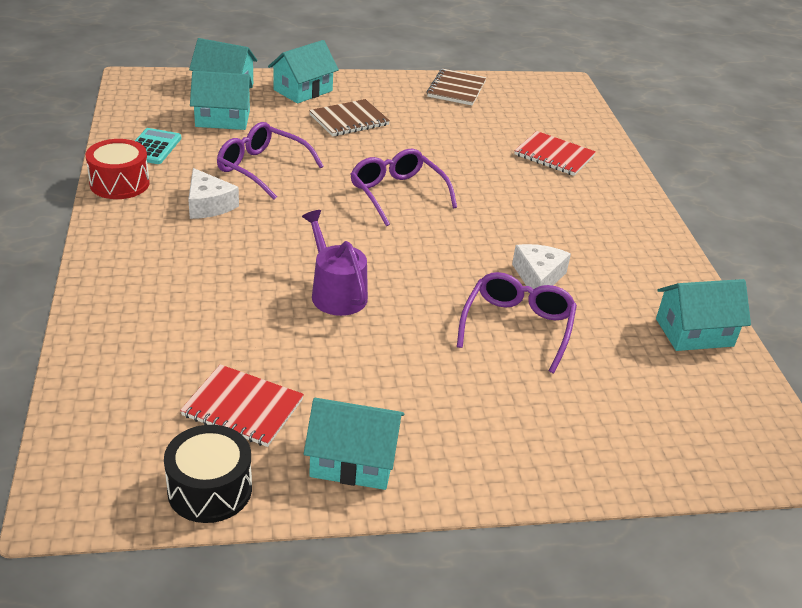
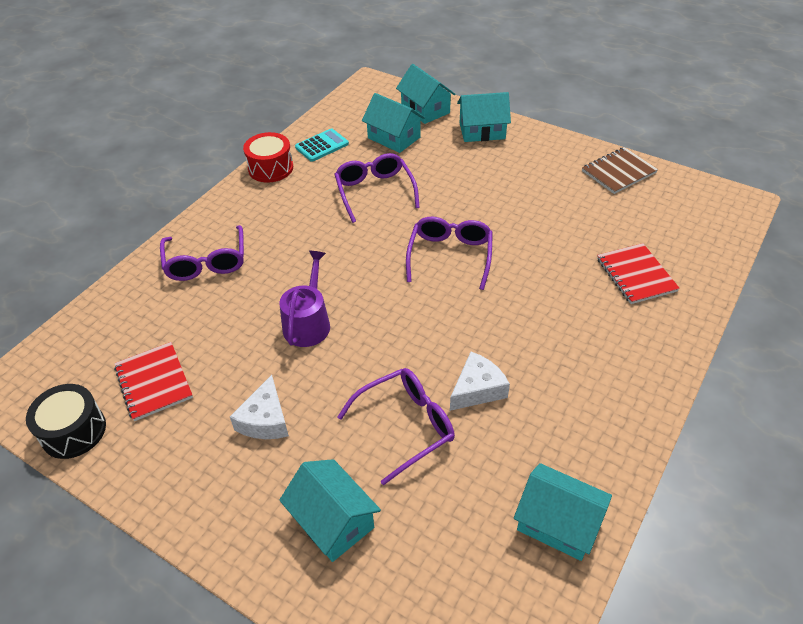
camera: 45 degrees right, 10 degrees up
(158, 287) = (206, 262): none -> purple glasses
(208, 205) = (306, 208): white cheese -> white cheese (265, 420)
(349, 120) = (488, 171): brown notebook -> none
(353, 461) = (169, 466): turquoise house -> turquoise house (333, 521)

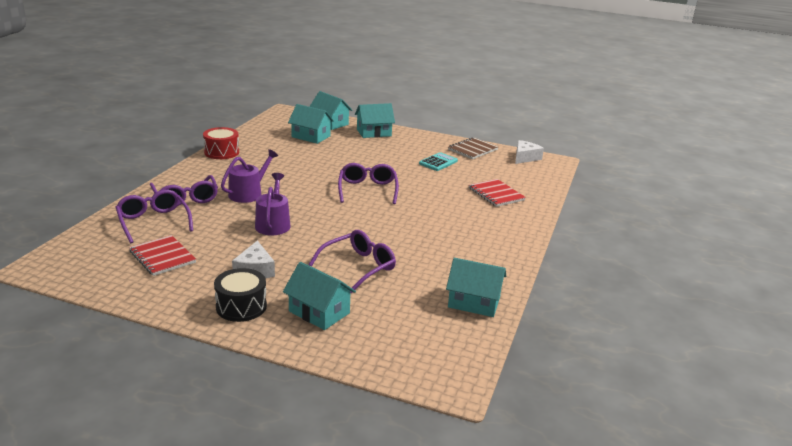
camera: 15 degrees left, 20 degrees down
(73, 431) = (105, 283): black drum -> black drum (241, 306)
(288, 256) = (248, 193): none -> purple watering can
(322, 146) = (258, 141): turquoise calculator -> turquoise calculator (438, 162)
(375, 192) = (304, 162): purple glasses -> purple glasses (153, 222)
(477, 389) = (404, 248): white cheese -> white cheese (525, 158)

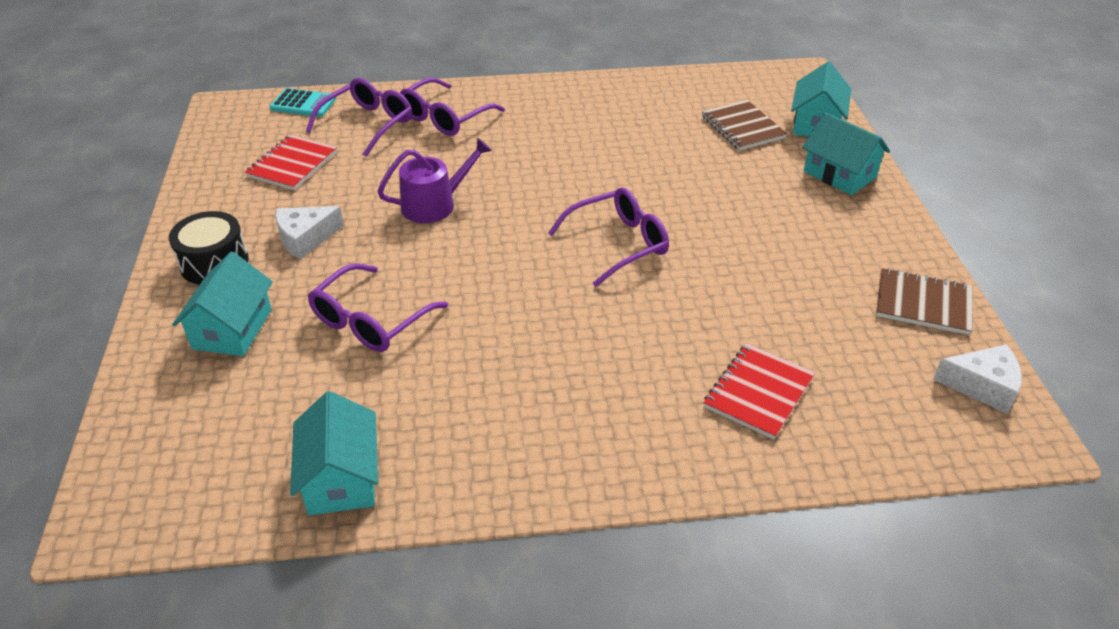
camera: 65 degrees right, 15 degrees up
(221, 152) = (600, 86): red drum -> none
(248, 193) = (502, 153): purple watering can -> none
(311, 136) = (742, 127): turquoise house -> brown notebook
(358, 267) = (371, 320): purple glasses -> purple glasses turned 105 degrees clockwise
(438, 162) = (810, 280): turquoise calculator -> turquoise calculator (303, 104)

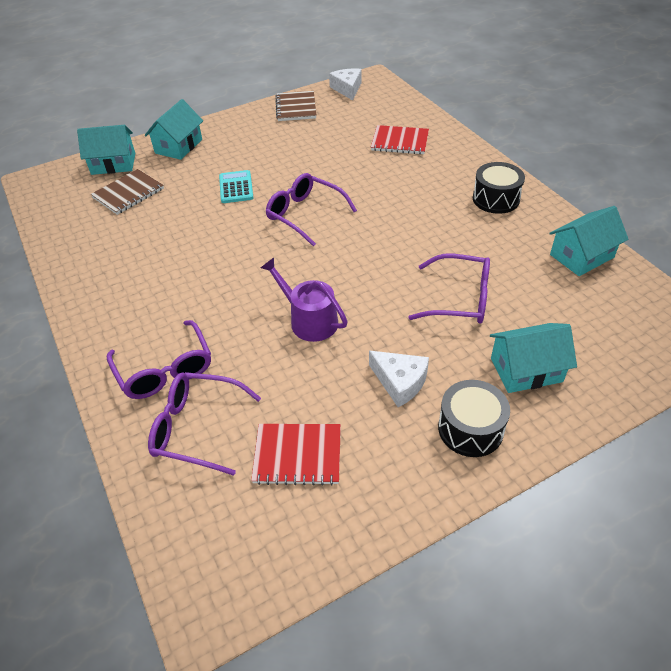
camera: 110 degrees left, 5 degrees up
(303, 104) = (171, 516): turquoise calculator -> turquoise calculator (236, 187)
(445, 118) = (165, 370): purple glasses -> purple glasses turned 45 degrees clockwise
(532, 444) = (496, 199): none -> black drum

